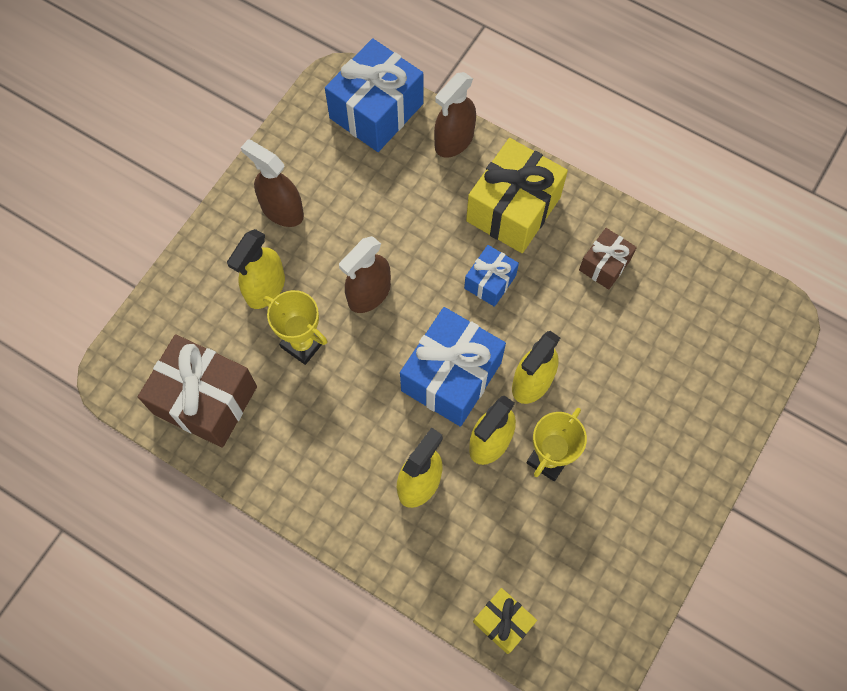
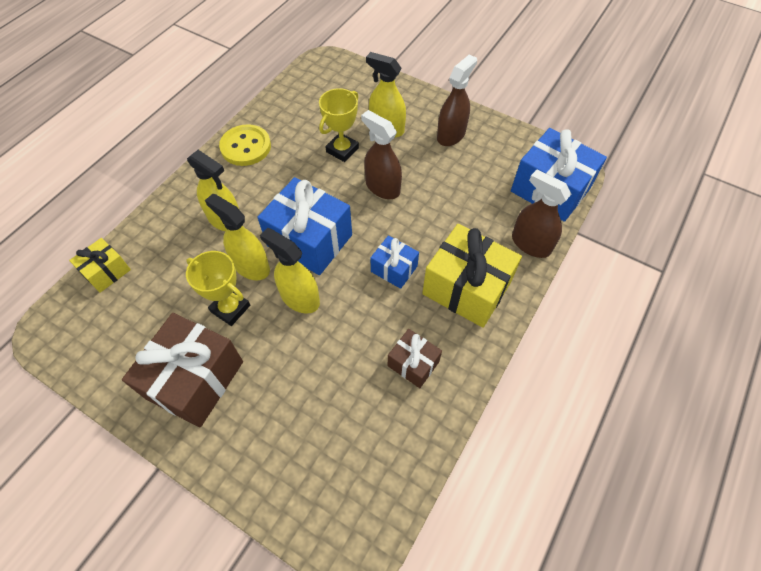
camera: 90 degrees right, 10 degrees down
(205, 400) = (304, 102): brown gift -> brown gift (195, 380)
(291, 473) = (246, 147): none -> yellow button

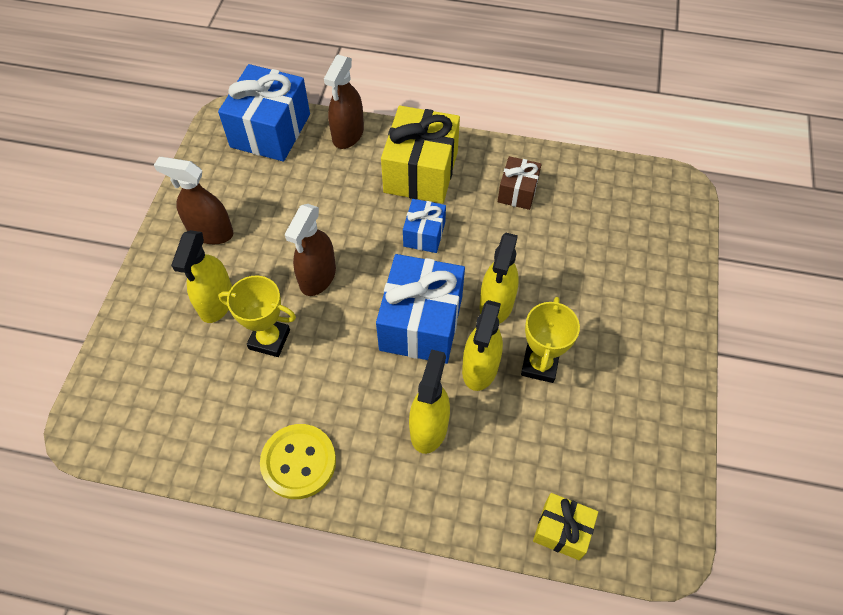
camera: 110 degrees left, 0 degrees up
(195, 380) = (628, 360): brown gift -> none

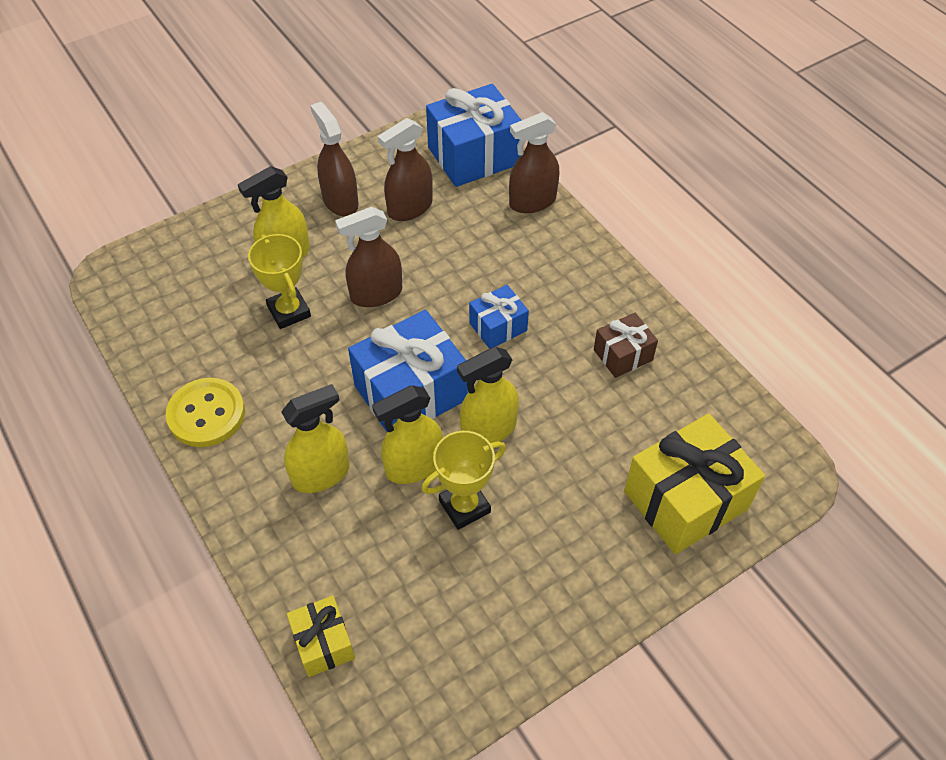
camera: 45 degrees right, 5 degrees down
(268, 199) = (409, 208): none -> brown spray bottle
(421, 172) = (557, 275): yellow gift -> yellow gift (685, 500)

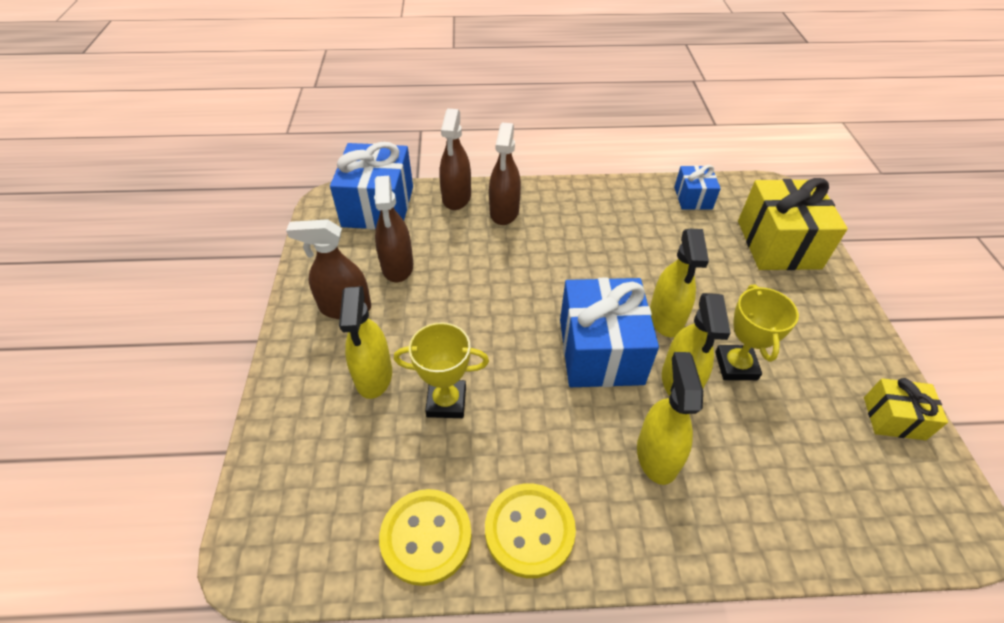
camera: 60 degrees left, 5 degrees down
(170, 356) = (426, 537): none -> yellow button
(323, 643) = (849, 533): yellow gift -> yellow gift (894, 418)
(376, 294) = (475, 329): brown spray bottle -> brown spray bottle (504, 212)
(498, 327) = (567, 269): blue gift -> blue gift (693, 198)
(623, 355) = (637, 218): brown gift -> none

